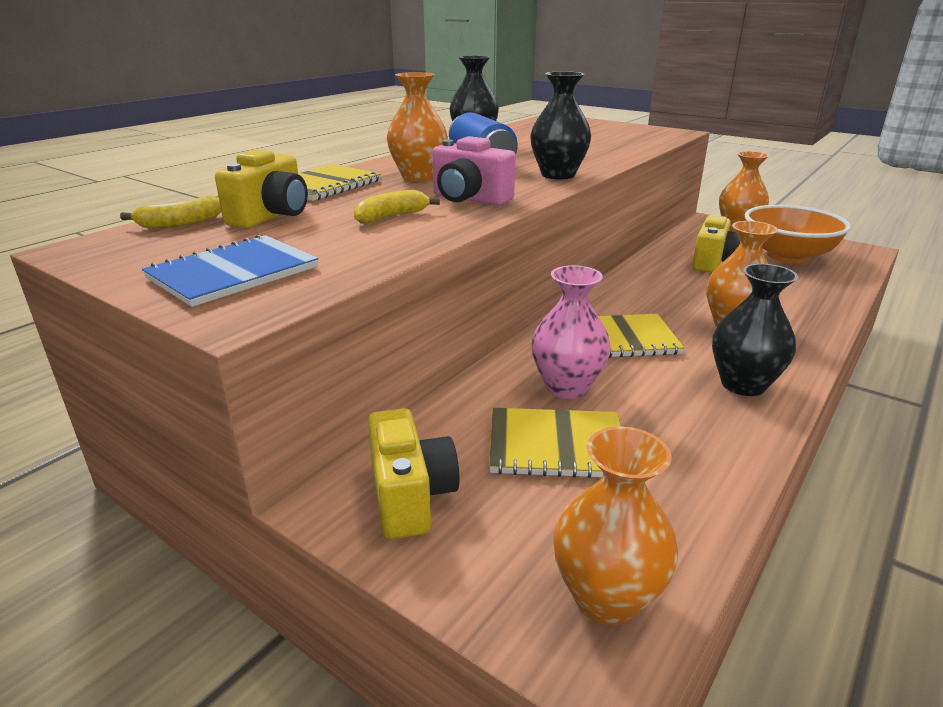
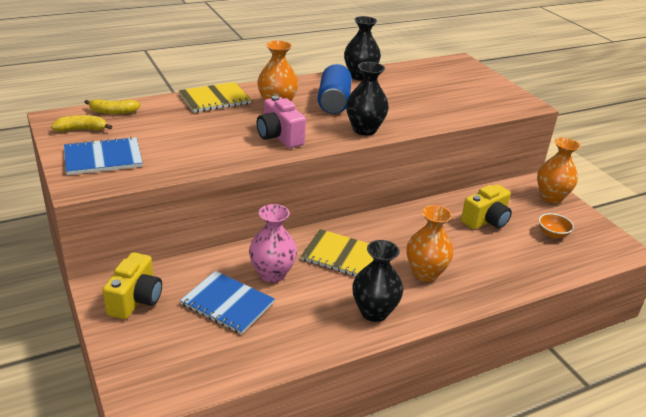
camera: 25 degrees right, 5 degrees up
(271, 216) = (160, 119): yellow camera -> none
(391, 217) = (219, 139): yellow banana -> yellow banana (82, 129)
(556, 445) = (227, 303): yellow notebook -> blue notebook
(606, 598) = (168, 378): orange vase -> none
(787, 256) = (552, 234): orange bowl -> orange bowl, size x0.44

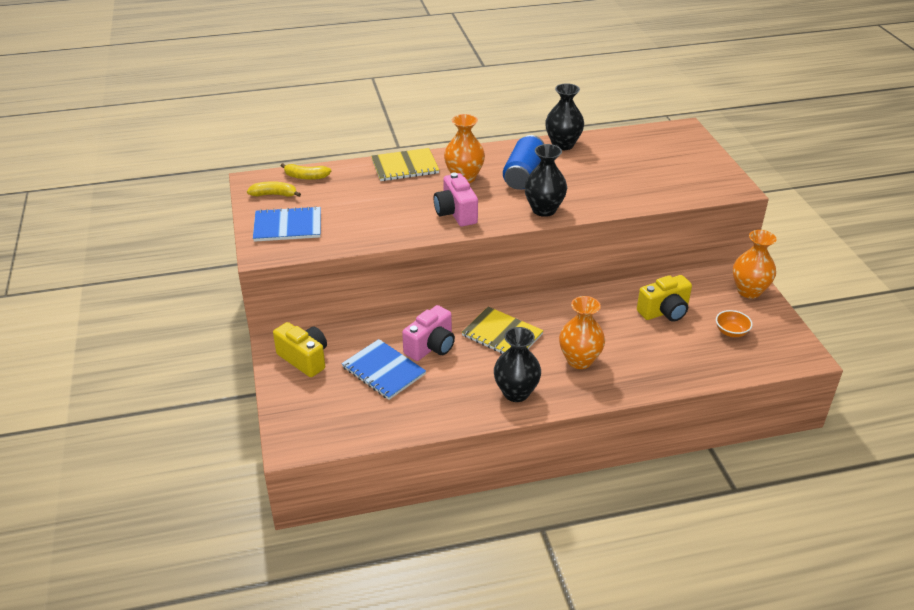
camera: 15 degrees right, 5 degrees up
(136, 300) = (304, 359): yellow camera -> yellow camera turned 75 degrees counterclockwise
(272, 274) = (431, 347): pink vase -> pink camera

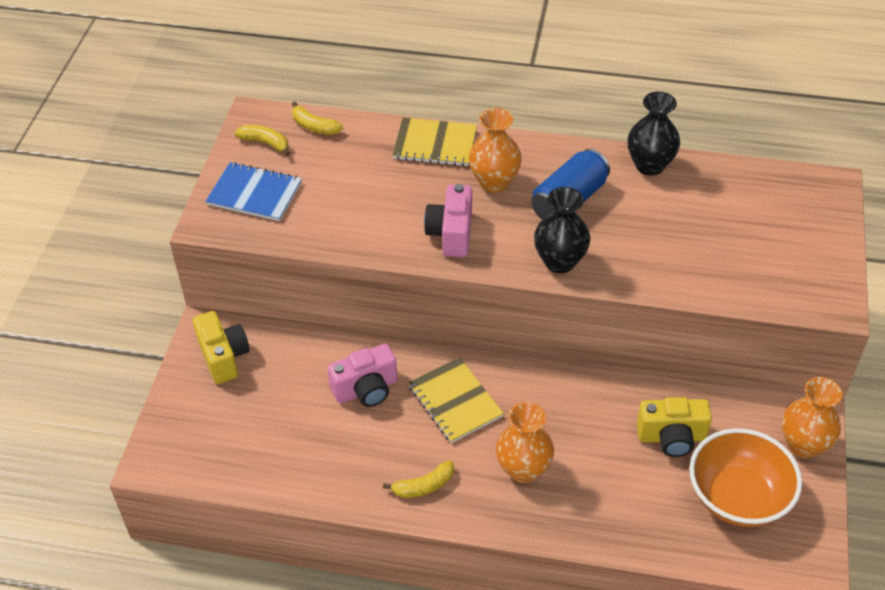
camera: 25 degrees right, 10 degrees up
(383, 371) = (297, 403): blue notebook -> none
(516, 393) = (423, 486): black vase -> yellow banana
(731, 332) = (738, 497): orange bowl -> orange bowl, size x2.27

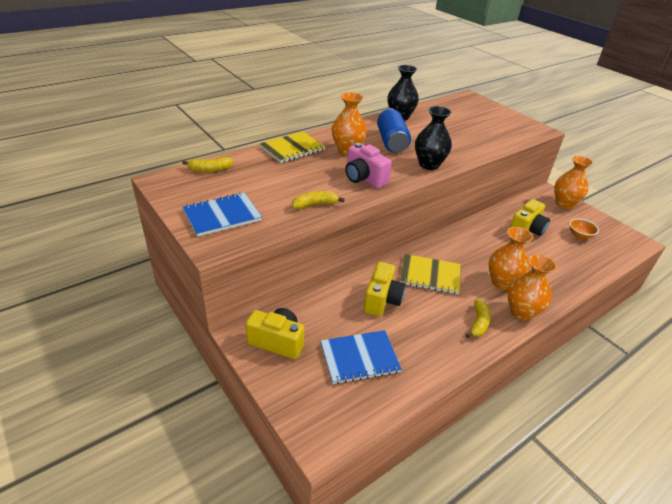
camera: 50 degrees left, 10 degrees down
(265, 143) = (190, 189): yellow banana -> yellow banana (315, 204)
(268, 425) = (359, 358): none -> blue notebook
(366, 389) = (382, 300): pink camera -> yellow camera
(489, 513) = (521, 312): none -> orange vase
(738, 497) = (580, 235): orange bowl -> orange bowl, size x0.44

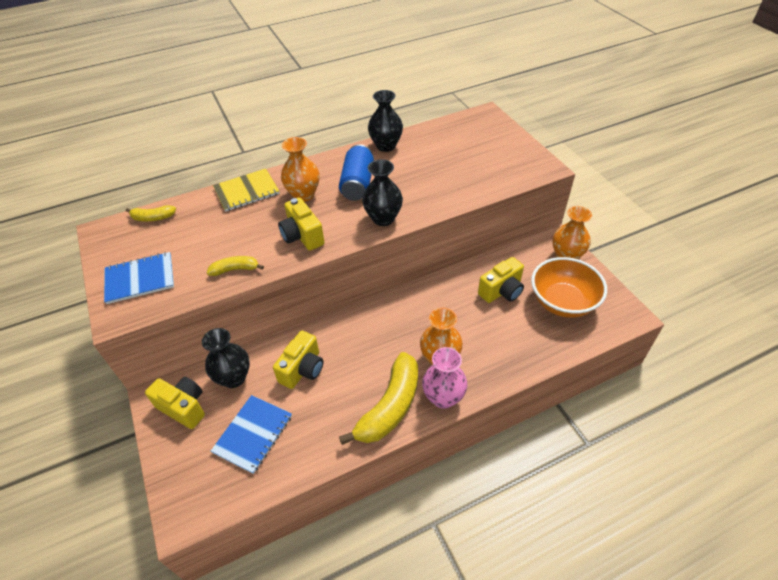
camera: 15 degrees right, 10 degrees up
(318, 312) = (234, 378): none -> black vase
(359, 358) = (253, 434): blue notebook -> blue notebook turned 60 degrees counterclockwise
(364, 178) = (302, 236): pink camera -> yellow camera
(430, 275) = (365, 343): yellow notebook -> none
(478, 323) = (390, 407): yellow banana -> yellow banana, size x2.04
(521, 312) = (443, 397): orange vase -> pink vase
(580, 235) = (562, 302): orange bowl -> orange bowl, size x2.27

